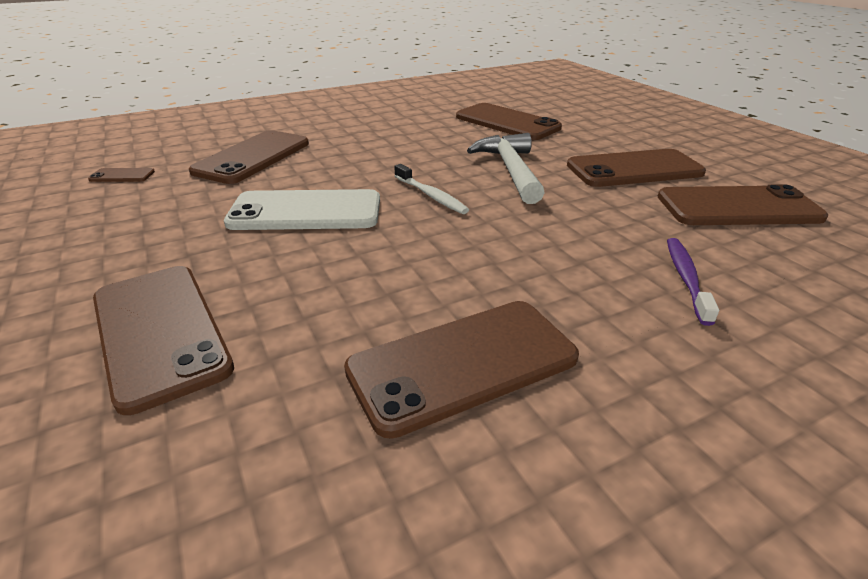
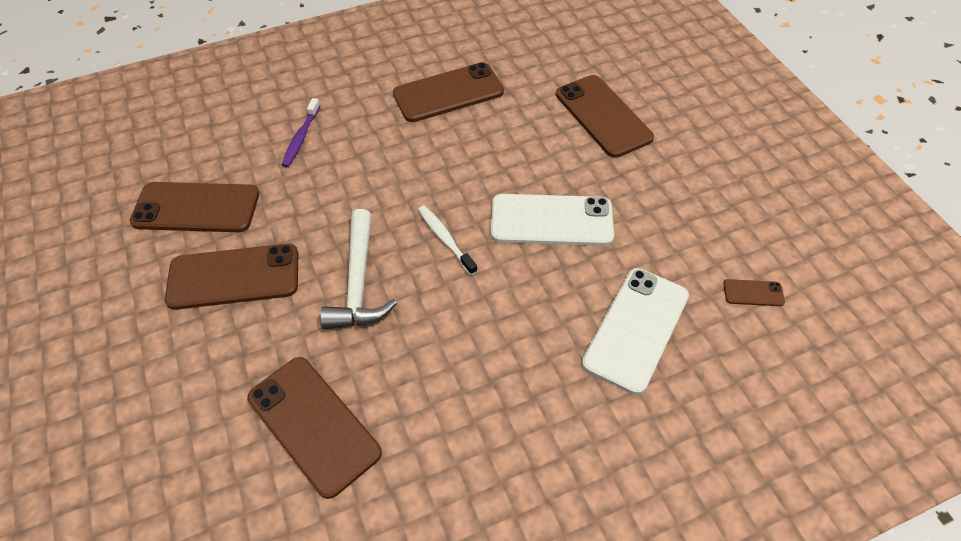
camera: 175 degrees left, 20 degrees up
(253, 157) = (636, 329): brown phone -> white phone

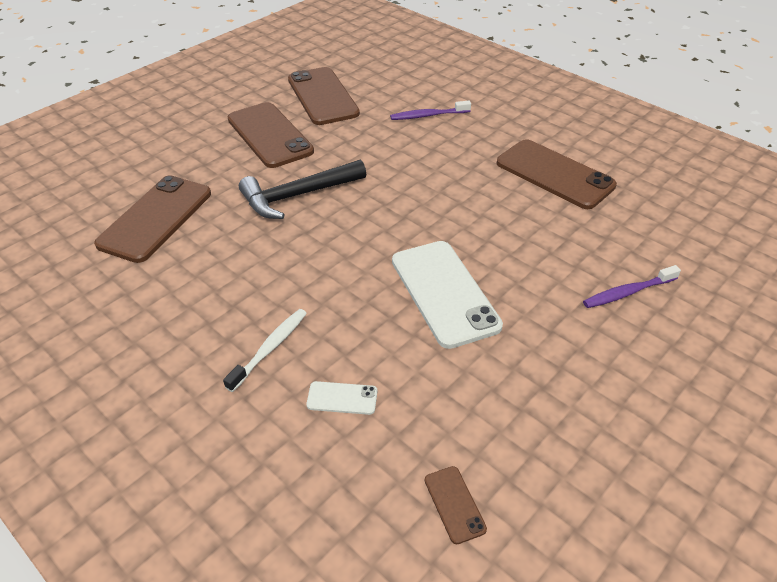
camera: 65 degrees right, 10 degrees down
(359, 282) = (298, 195): white hammer -> black hammer
(445, 239) = (374, 229): white toothbrush -> white toothbrush (270, 348)
(603, 116) = (628, 292): brown phone -> purple toothbrush
(636, 329) = (342, 398): white phone -> white phone, size x0.44

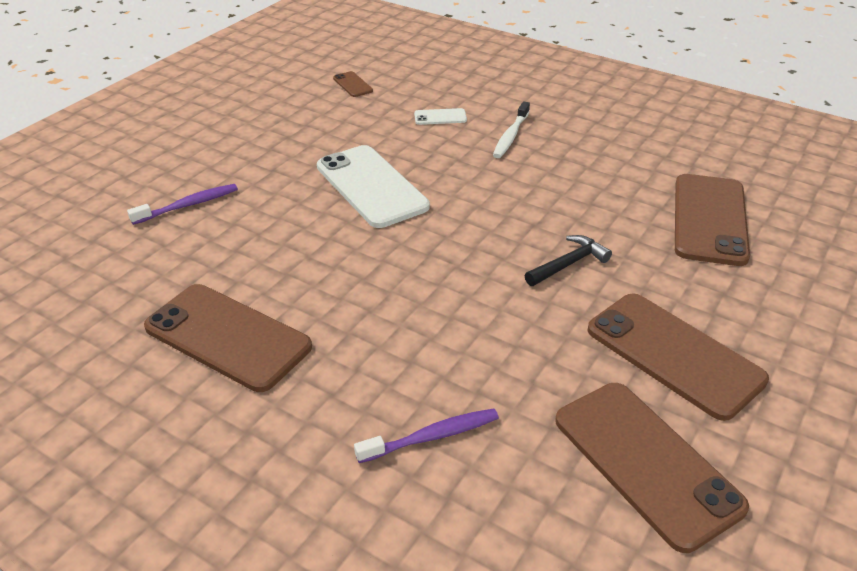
camera: 170 degrees right, 5 degrees down
(298, 195) = (568, 264): black hammer -> black hammer, size x0.59

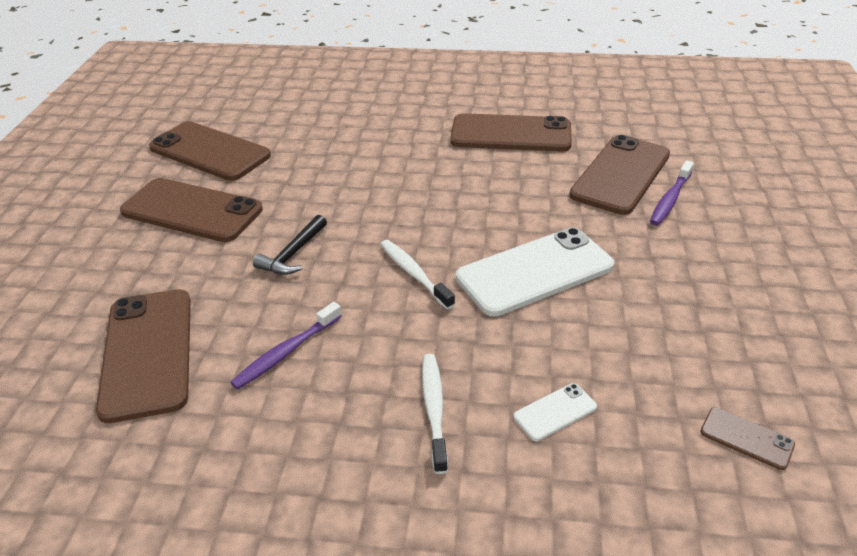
camera: 155 degrees right, 0 degrees up
(191, 242) = (620, 175): none -> brown phone
(371, 186) = (534, 272): white phone -> white phone turned 60 degrees counterclockwise
(431, 437) = (342, 129): purple toothbrush -> purple toothbrush (286, 352)
(468, 213) = (414, 274): none -> white toothbrush

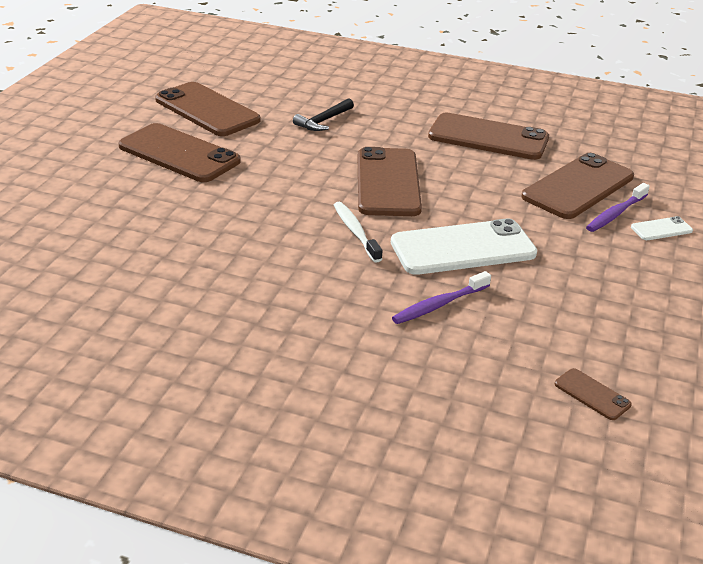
camera: 10 degrees right, 5 degrees down
(147, 353) = (117, 250): brown phone -> brown phone (388, 182)
(286, 352) = (229, 269): purple toothbrush -> purple toothbrush (439, 304)
(293, 254) = (256, 200): black hammer -> black hammer (323, 121)
(434, 409) = (336, 328): white toothbrush -> none
(555, 412) = (436, 348): white phone -> white phone (661, 229)

